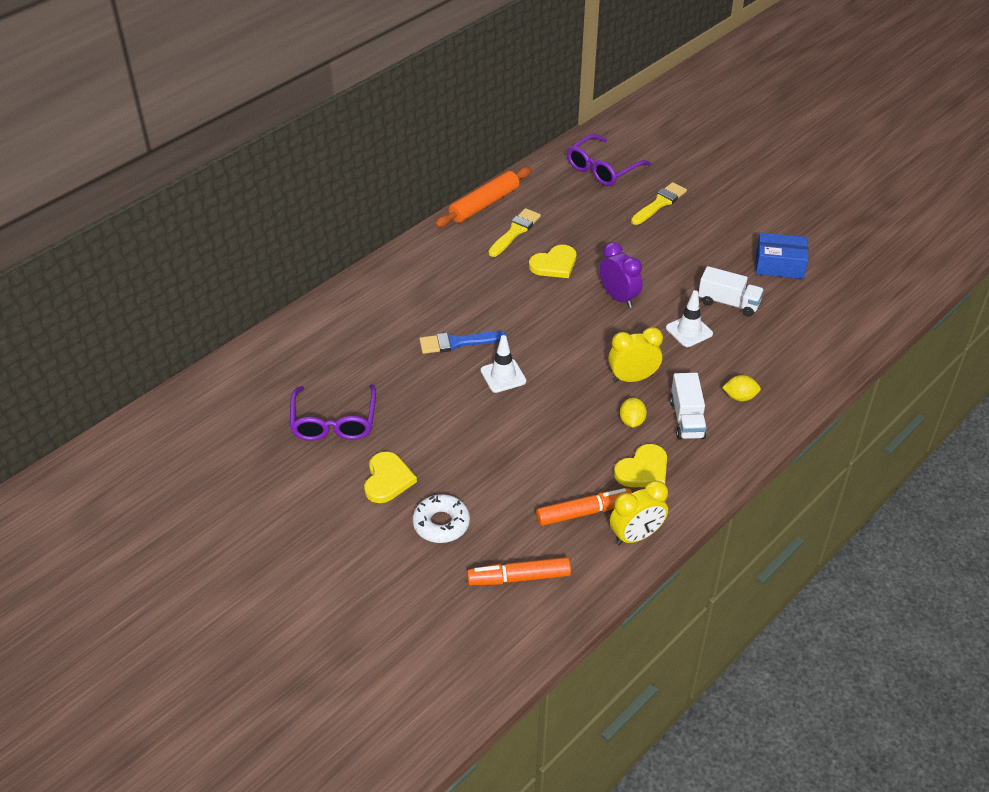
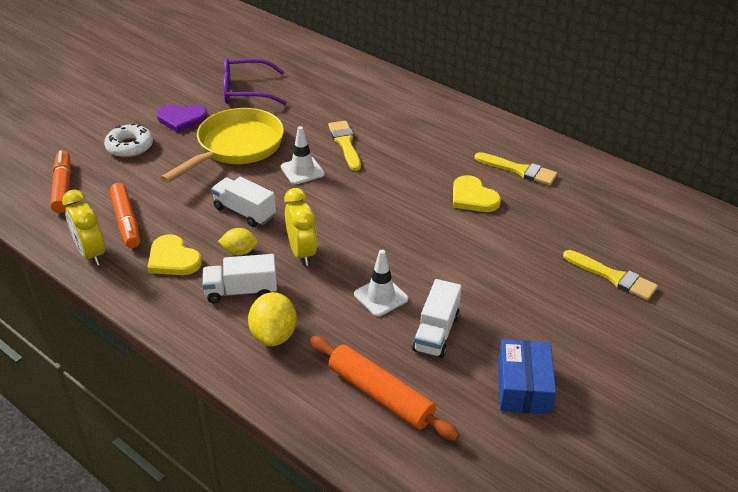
camera: 85 degrees right, 5 degrees down
(387, 479) = (181, 119): yellow heart -> purple heart
(454, 428) = (236, 147): none -> yellow pan
(457, 343) = (345, 143): blue brush -> yellow brush
(484, 204) = (557, 149): orange rolling pin -> orange rolling pin (380, 395)
(571, 419) = (244, 212): none -> white truck
(603, 169) = (662, 230): purple glasses -> none
(618, 297) = (428, 243): purple clock -> none
(740, 397) = (274, 335): yellow lemon -> yellow lemon, size x1.57

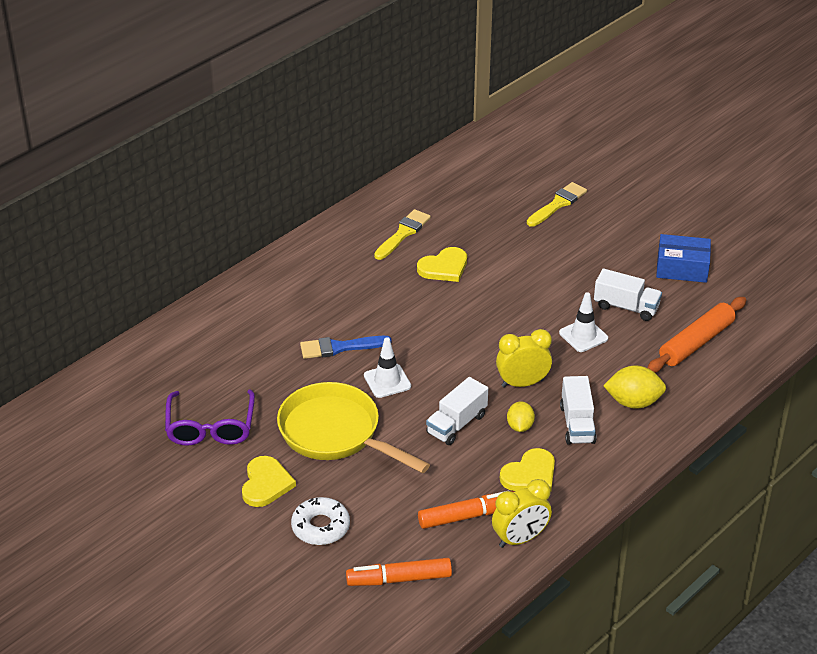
camera: 85 degrees left, 0 degrees up
(181, 119) = (266, 484): purple heart -> yellow heart
(345, 143) = (340, 347): yellow brush -> blue brush

